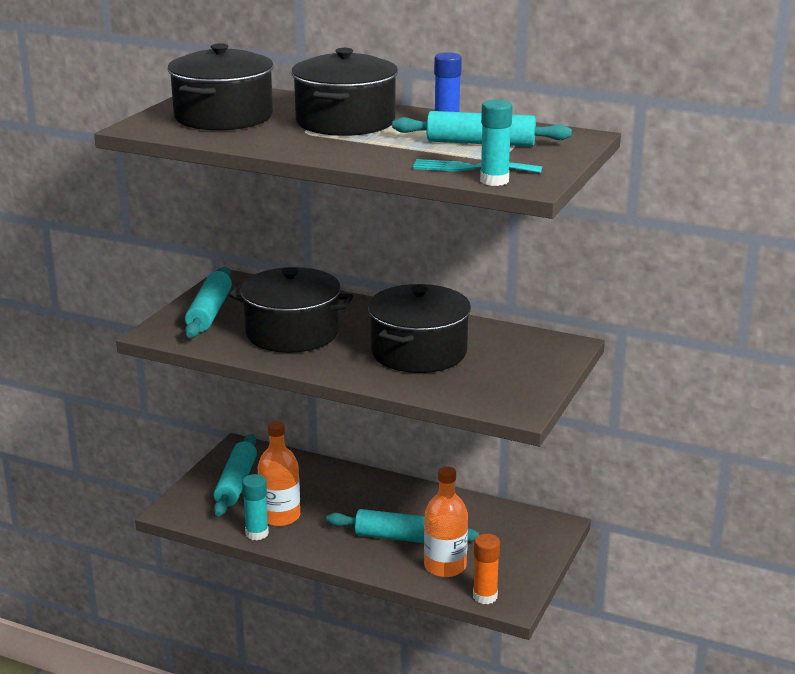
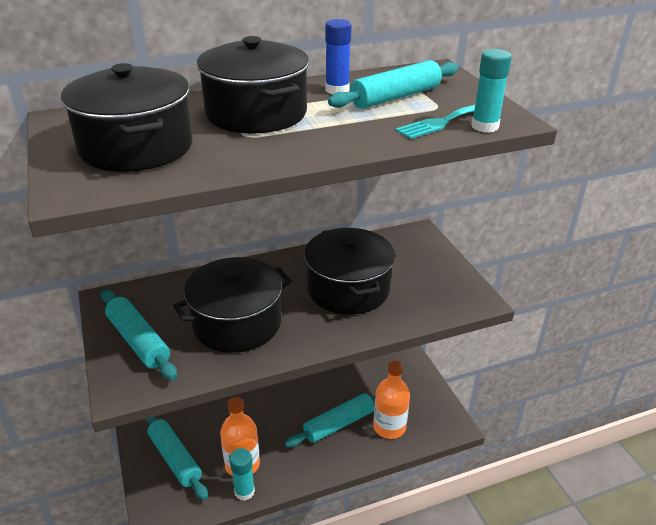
camera: 45 degrees left, 10 degrees up
(485, 596) = (437, 432): orange glue stick -> none

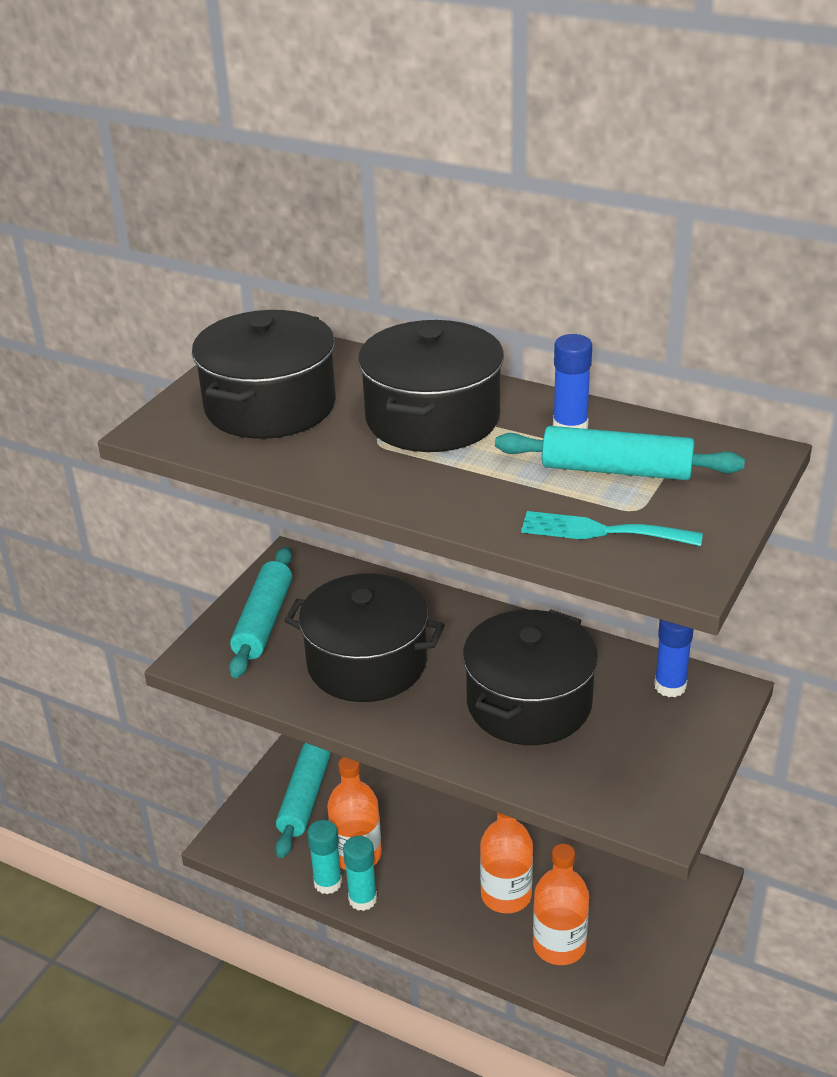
camera: 50 degrees right, 0 degrees up
(339, 424) = (506, 895): turquoise rolling pin -> orange bottle
(395, 244) = (670, 686): none -> blue glue stick
(485, 126) = (635, 563): turquoise glue stick -> turquoise glue stick (362, 899)

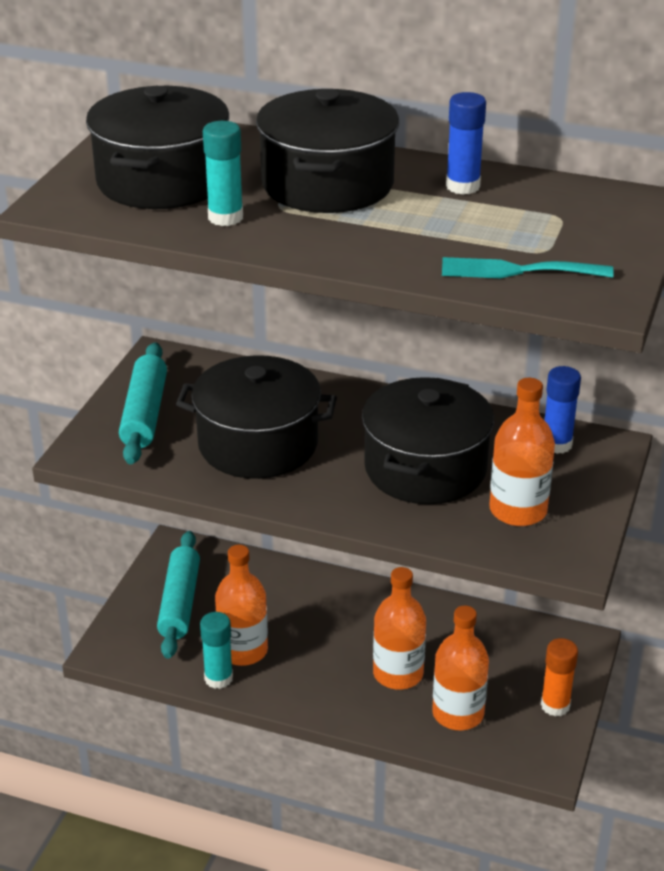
camera: 10 degrees left, 0 degrees up
(362, 899) = (256, 690): turquoise glue stick -> turquoise glue stick (225, 217)
(615, 759) = (518, 510): none -> orange bottle
(616, 470) = (517, 220): turquoise rolling pin -> none
(661, 947) = (555, 705): none -> orange glue stick

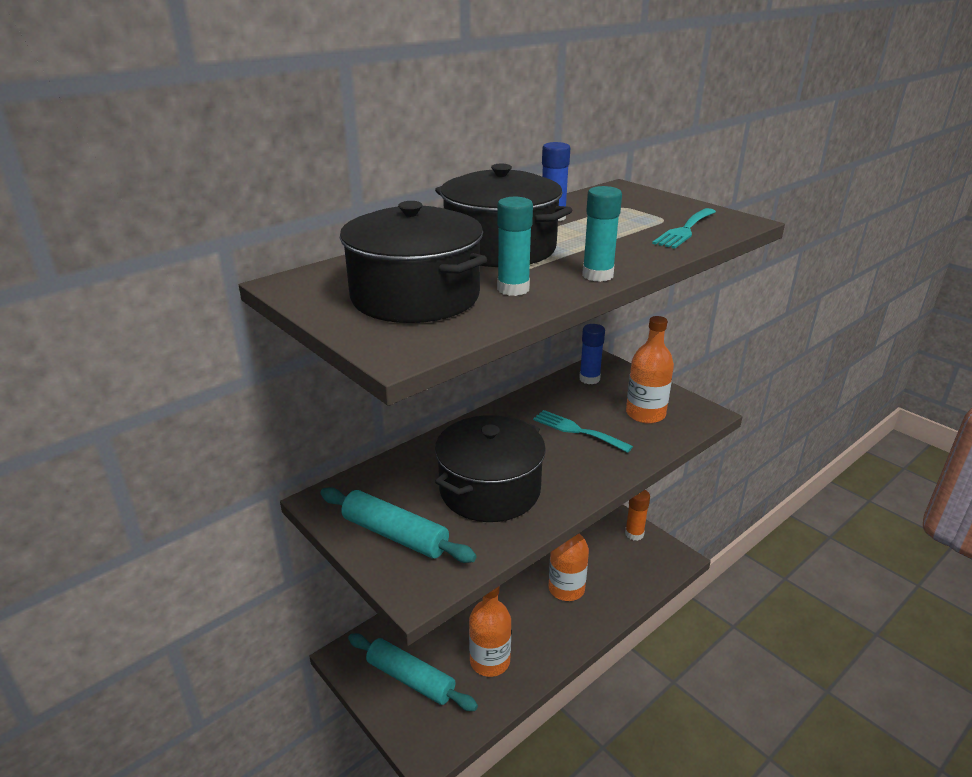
camera: 60 degrees left, 5 degrees down
(218, 678) = (509, 688): turquoise glue stick -> turquoise glue stick (597, 275)
(425, 468) = (577, 430): black pot -> turquoise fork
(458, 713) = (617, 577): orange bottle -> none

